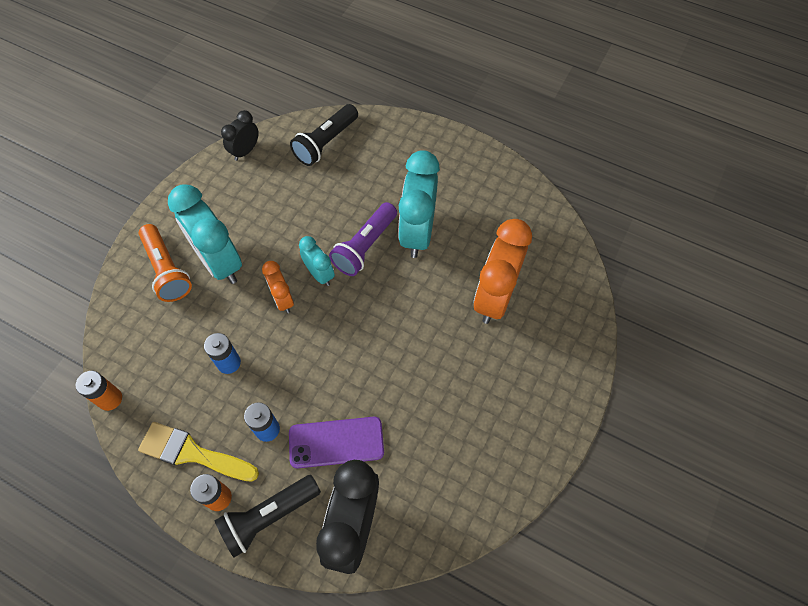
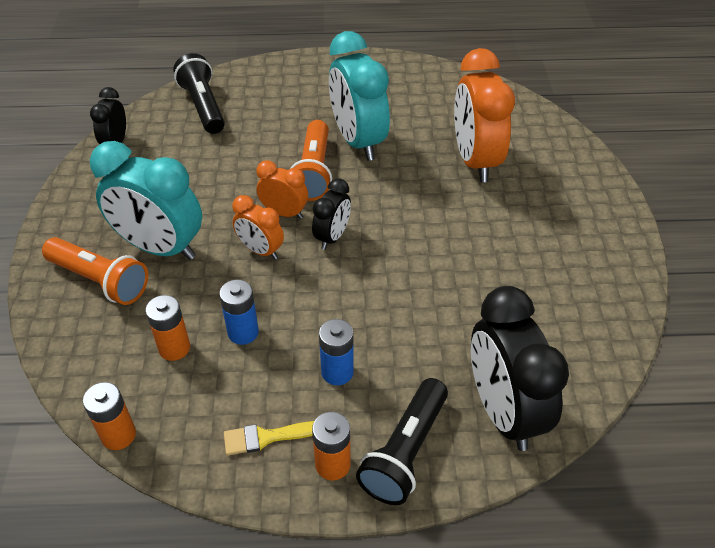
camera: 30 degrees left, 15 degrees down
(180, 351) = (174, 348): none -> orange battery
(193, 453) = (267, 437): yellow brush -> yellow brush, size x0.60
(320, 274) = (284, 213): turquoise clock -> orange clock
(326, 143) = (203, 106): black flashlight -> black flashlight turned 150 degrees clockwise
(336, 442) = (422, 347): purple phone -> none
(339, 314) = (332, 237): none -> black clock
(365, 247) = (314, 172): purple flashlight -> orange flashlight

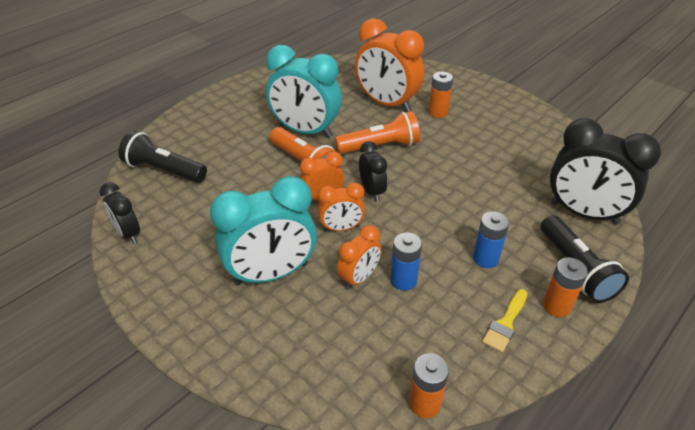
camera: 45 degrees left, 5 degrees down
(100, 280) = (259, 325): orange flashlight -> orange flashlight (380, 146)
(174, 348) = (377, 323): orange battery -> orange battery (438, 112)
(213, 302) = (359, 278): none -> orange clock

